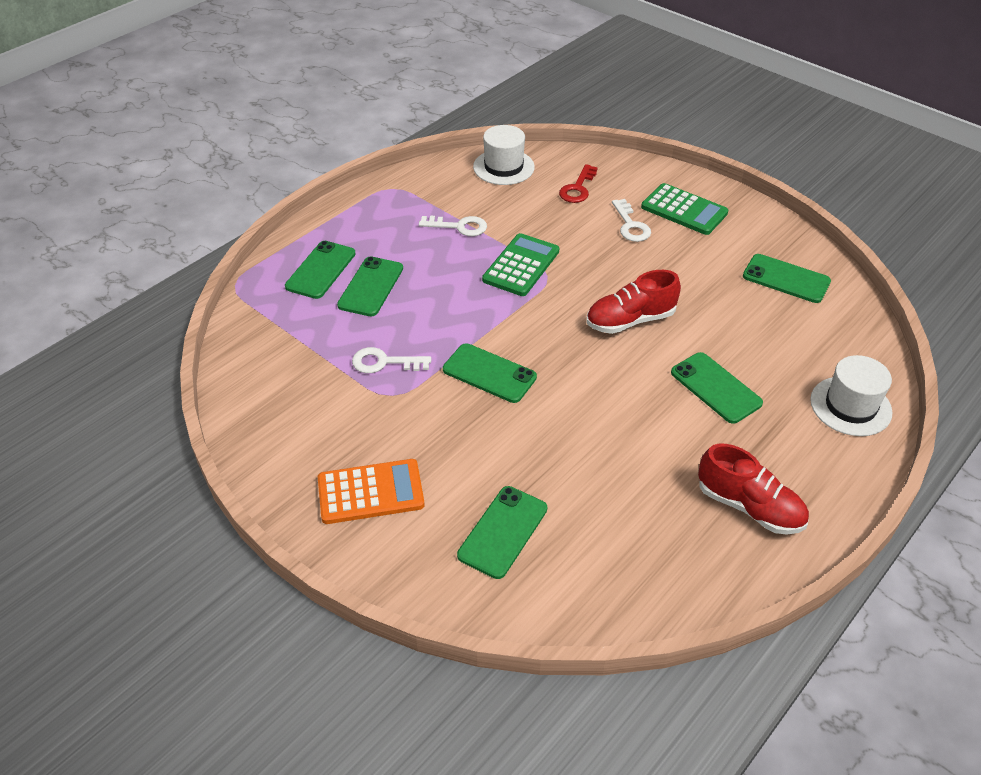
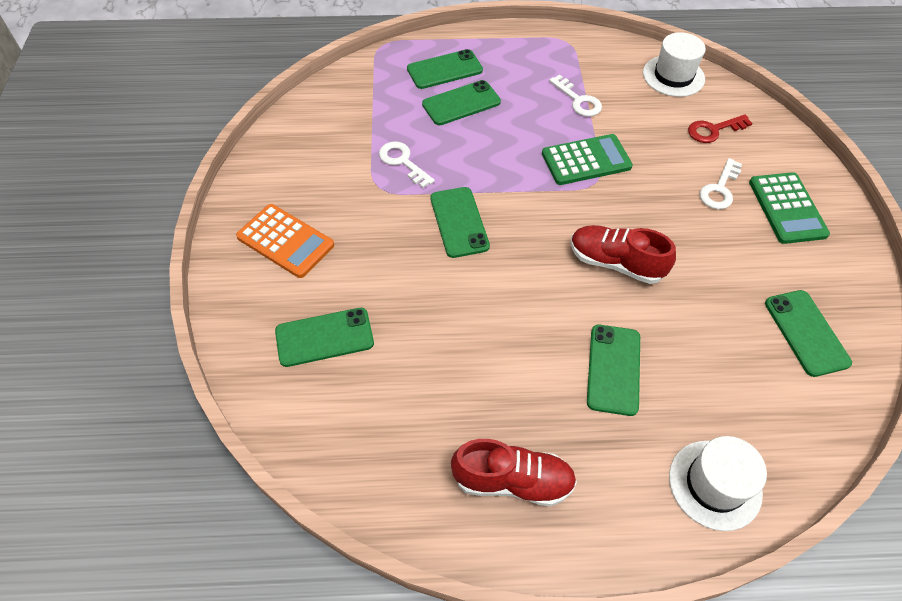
camera: 45 degrees right, 10 degrees up
(749, 507) = (512, 481): red shoe -> red shoe turned 75 degrees counterclockwise

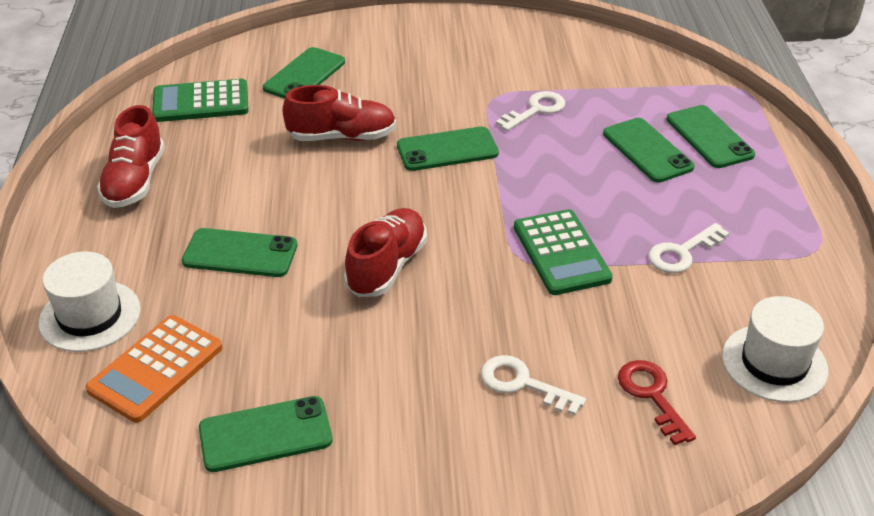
camera: 90 degrees right, 15 degrees down
(285, 241) = (418, 47): orange calculator -> orange calculator (156, 369)
(324, 337) = (304, 75): green phone -> green phone turned 45 degrees clockwise
(437, 300) = (342, 137): none -> red shoe
(787, 208) = (490, 458): green calculator -> green calculator (201, 102)

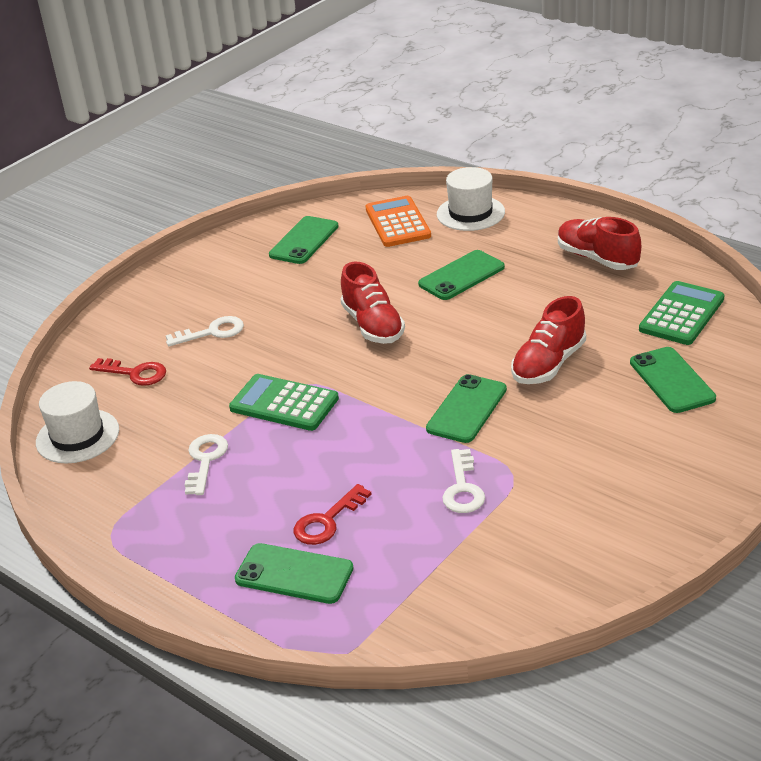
camera: 135 degrees right, 5 degrees down
(647, 150) = (327, 521): green phone -> red key

